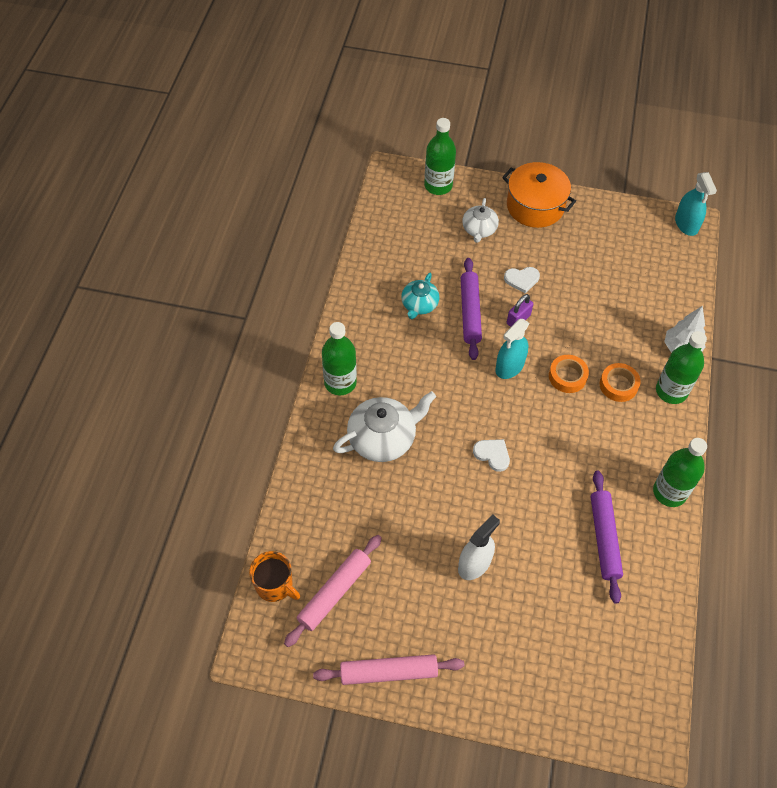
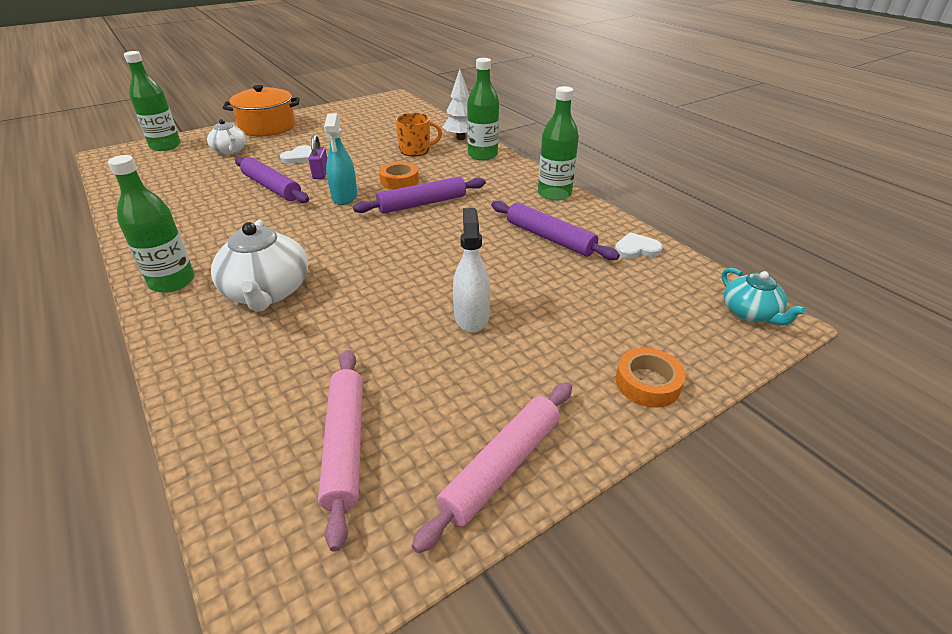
camera: 45 degrees left, 20 degrees down
(275, 585) = (248, 501): orange mug -> orange mug (415, 150)
(383, 438) = (267, 292): white teapot -> white teapot turned 150 degrees clockwise
(419, 305) = (215, 203): turquoise teapot -> turquoise teapot (750, 313)
(492, 454) = (394, 245): white heart -> white heart (636, 249)
(555, 421) = (422, 204): none -> purple rolling pin
(618, 385) = (443, 168): orange tape -> orange tape (647, 383)
(686, 224) = (389, 98): turquoise spray bottle -> none

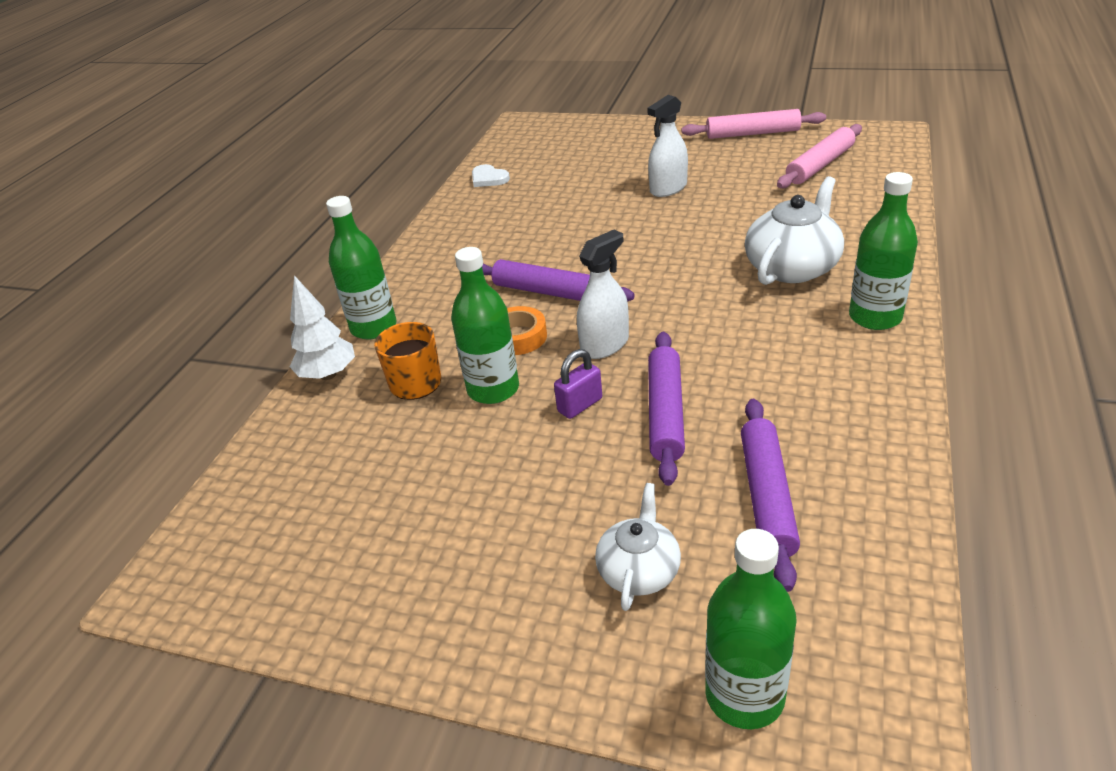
camera: 125 degrees left, 0 degrees up
(267, 127) = (496, 631): orange pot -> none
(299, 157) = (561, 468): white heart -> none
(344, 196) = (604, 345): turquoise spray bottle -> white spray bottle
(550, 238) = (521, 210): purple rolling pin -> purple rolling pin (767, 497)
(554, 193) = (430, 243): green bottle -> green bottle (493, 389)
(647, 383) = (635, 130): orange tape -> none
(750, 313) = (521, 130): turquoise teapot -> none

